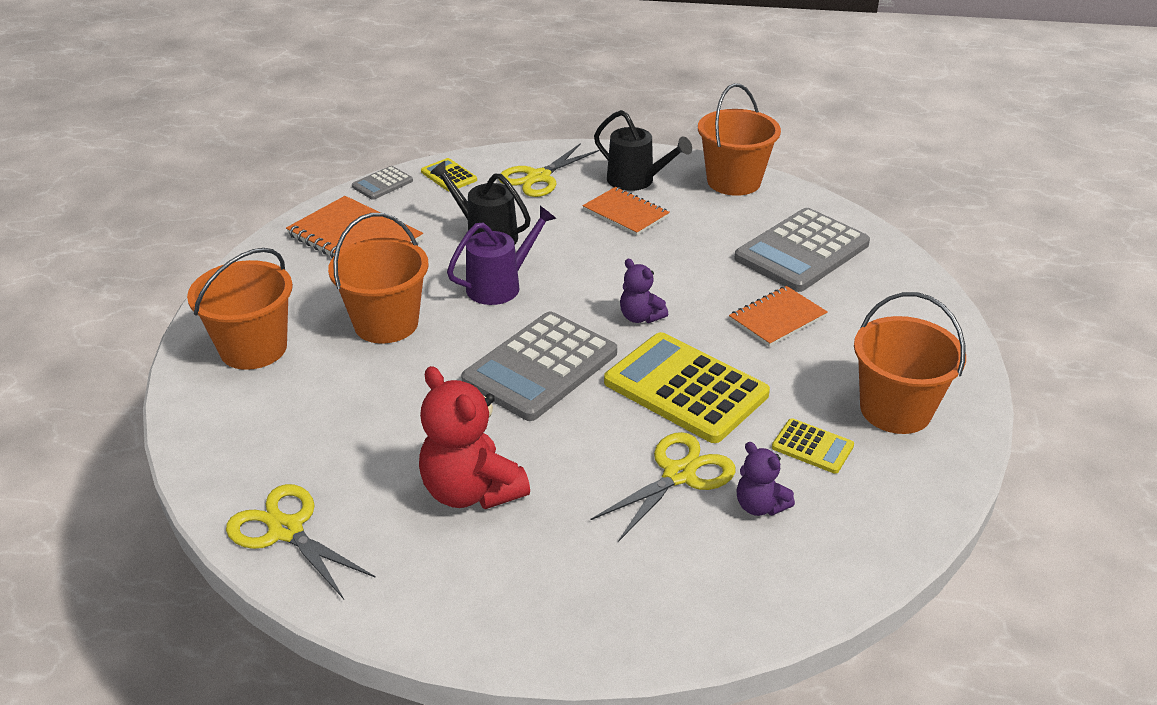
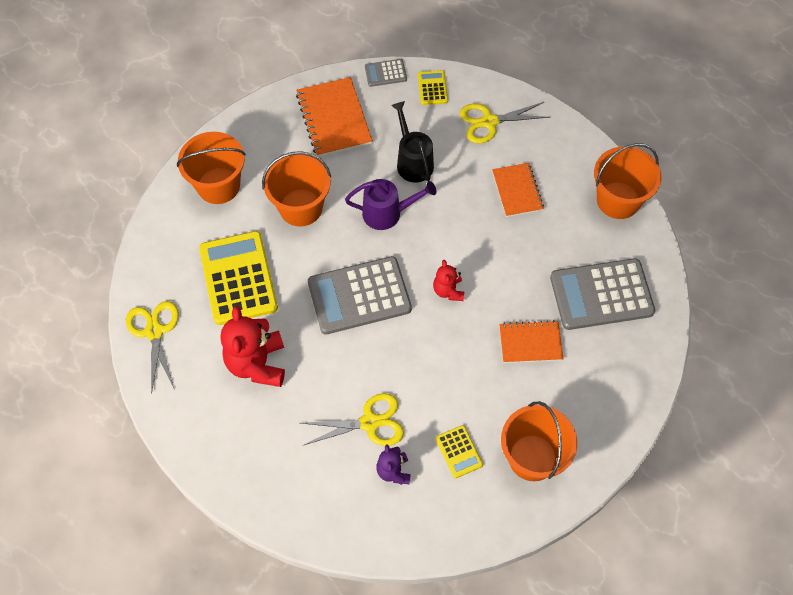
camera: 35 degrees right, 25 degrees up
(636, 181) = (551, 162): black watering can -> none
(640, 317) = (448, 290): purple teddy bear -> red teddy bear
(685, 388) = (426, 364): yellow calculator -> yellow calculator (238, 278)

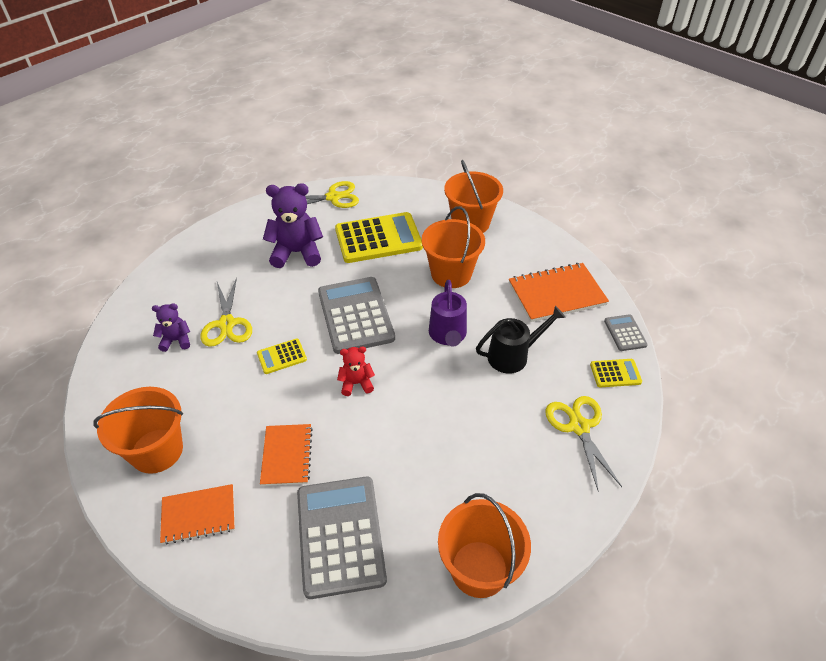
camera: 90 degrees right, 15 degrees down
(257, 363) = (297, 253): red teddy bear -> purple teddy bear
(459, 451) = (181, 389): yellow calculator -> yellow calculator (282, 356)
(517, 191) = (484, 451): orange notebook -> orange notebook (198, 515)

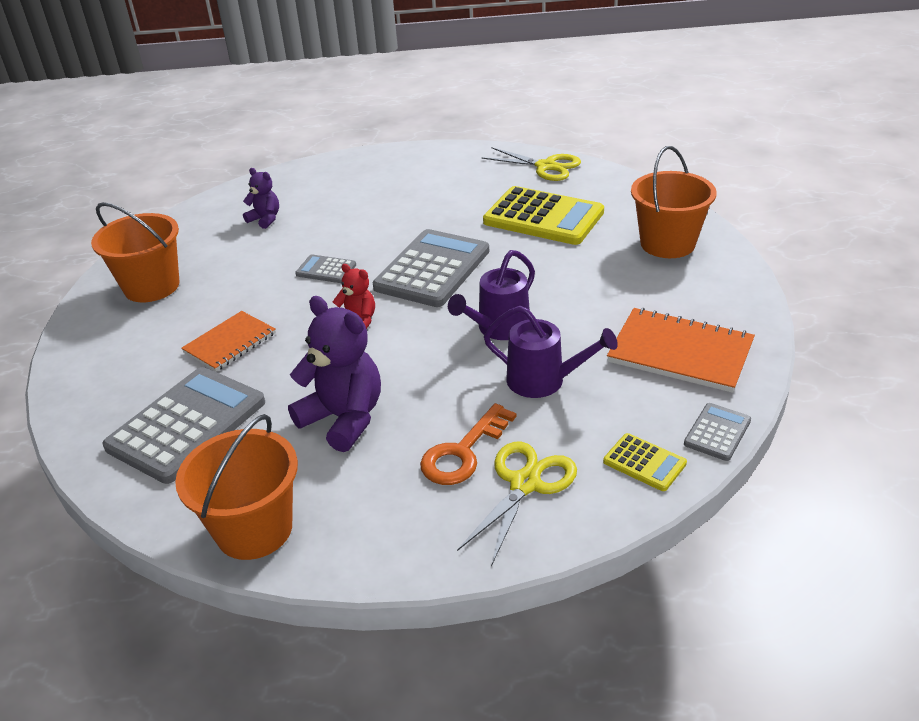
camera: 45 degrees right, 10 degrees down
(198, 515) = (119, 345): orange notebook -> none
(227, 324) = (317, 225): yellow scissors -> none
(282, 356) = (326, 270): yellow calculator -> grey calculator
(297, 253) = (448, 197): purple teddy bear -> purple teddy bear (344, 419)
(451, 274) = (578, 278): orange bucket -> none
(513, 355) = (544, 381): black watering can -> purple watering can
(527, 430) = (463, 452): none -> orange key

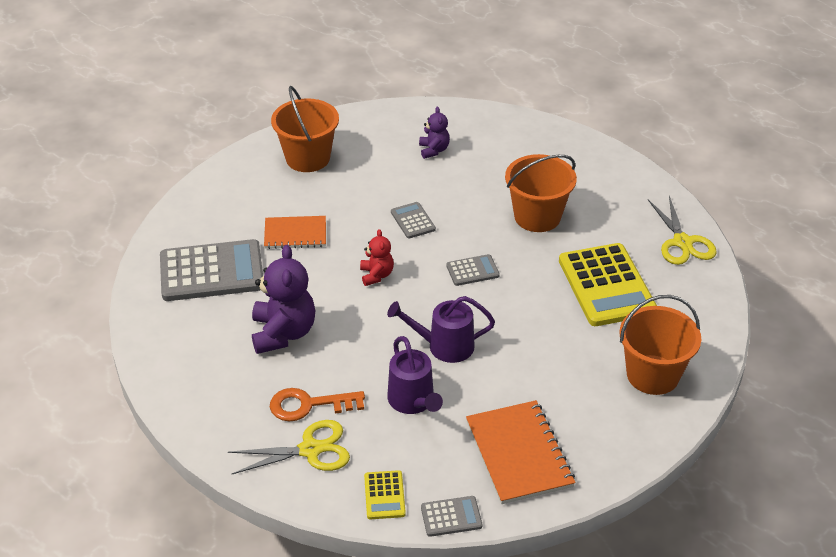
camera: 45 degrees right, 5 degrees up
(254, 529) = (166, 359): orange bucket -> orange bucket (537, 216)
(432, 269) = (472, 271): grey calculator -> grey calculator, size x0.47

